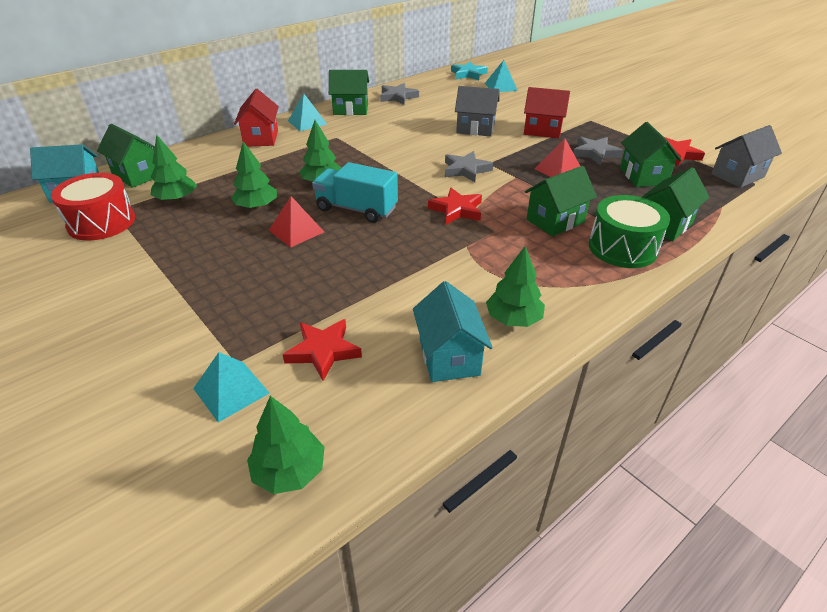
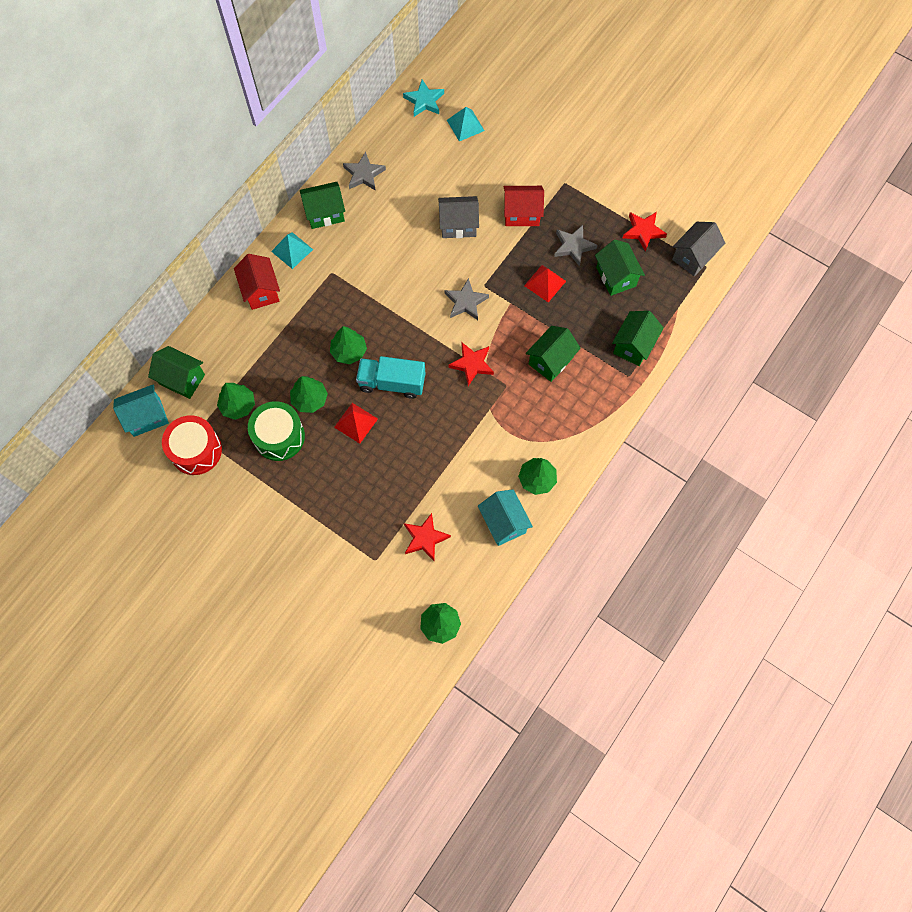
camera: 15 degrees left, 30 degrees up
(231, 390) = (383, 582): turquoise pyramid -> none
(622, 248) = (603, 383): green drum -> green drum (279, 436)

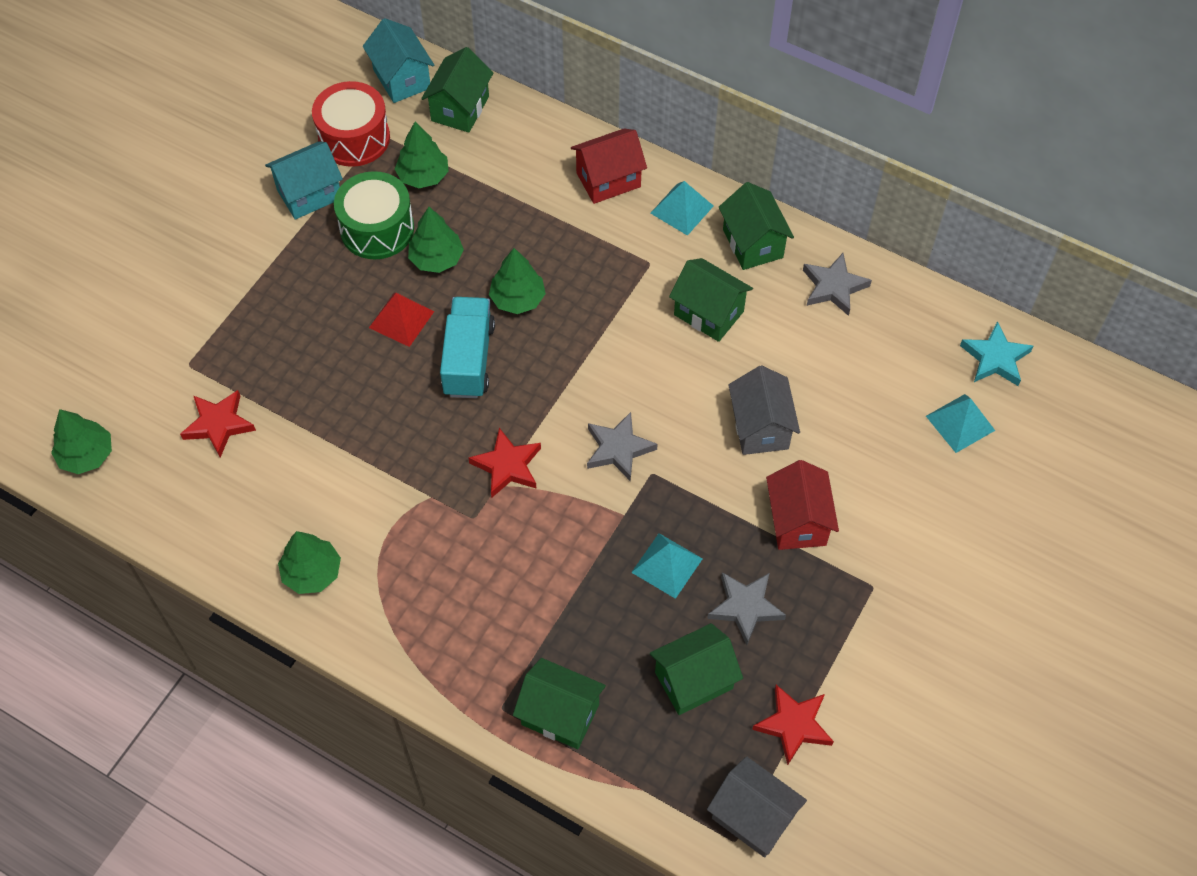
camera: 85 degrees right, 10 degrees down
(503, 523) = (240, 529): turquoise house -> turquoise house (309, 194)
(545, 283) = (667, 565): red pyramid -> turquoise pyramid
(550, 361) = (522, 582): green house -> green house (708, 313)

